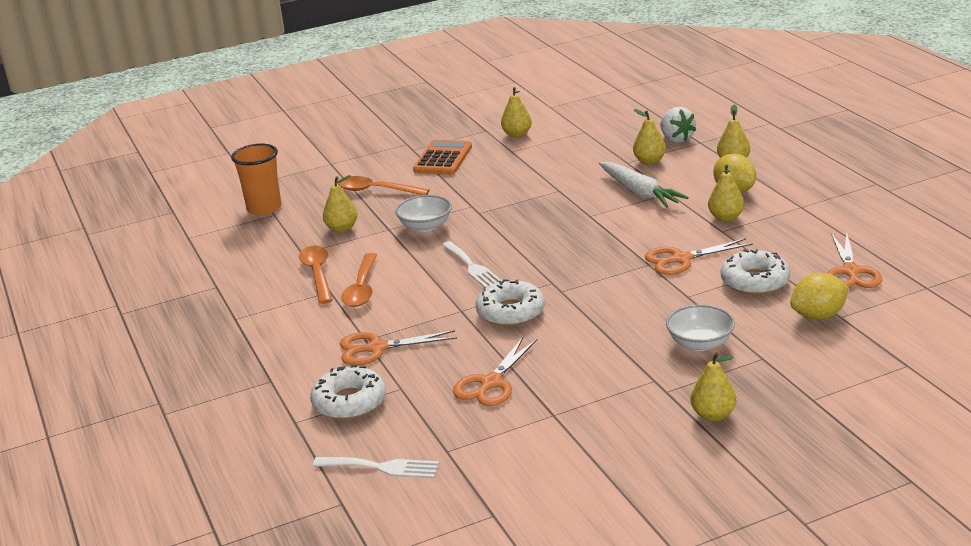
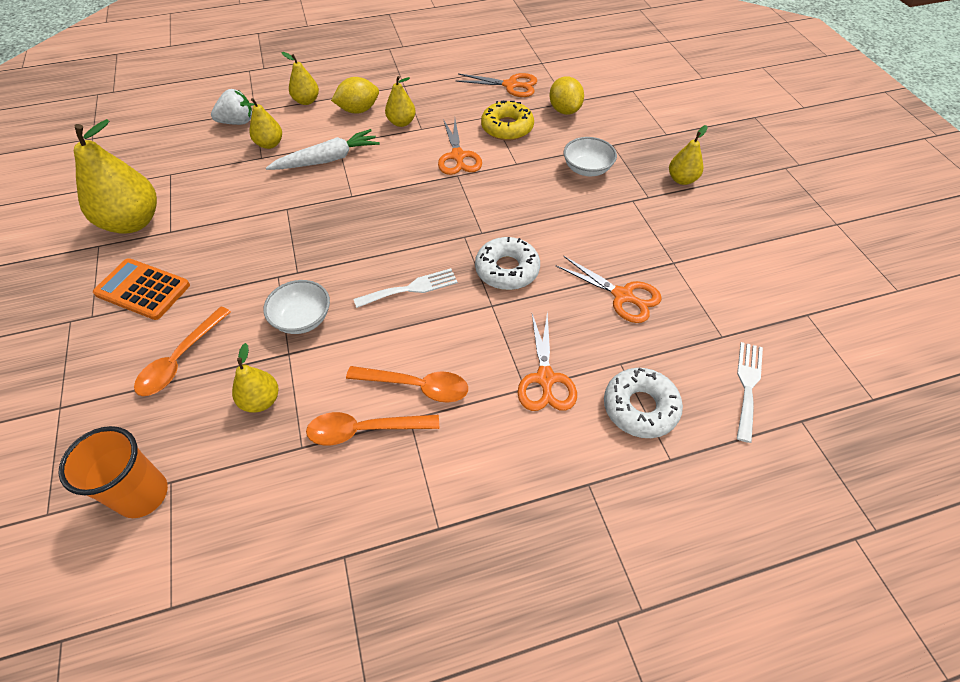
camera: 85 degrees left, 25 degrees up
(517, 134) = (133, 222): yellow pear -> yellow pear, size x1.92
(755, 281) = (507, 127): white donut -> yellow donut

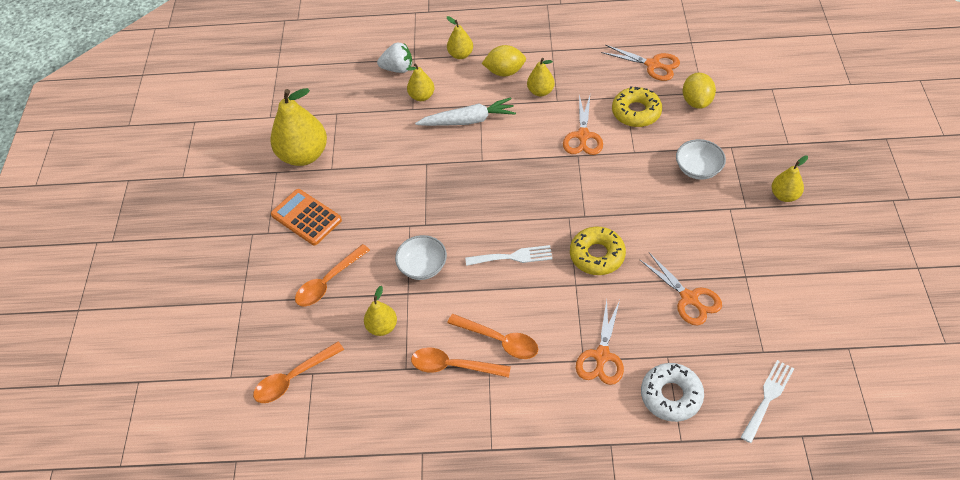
camera: 20 degrees right, 0 degrees up
(143, 495) = (293, 378): orange cup -> orange spoon
(507, 270) = (597, 255): white donut -> yellow donut

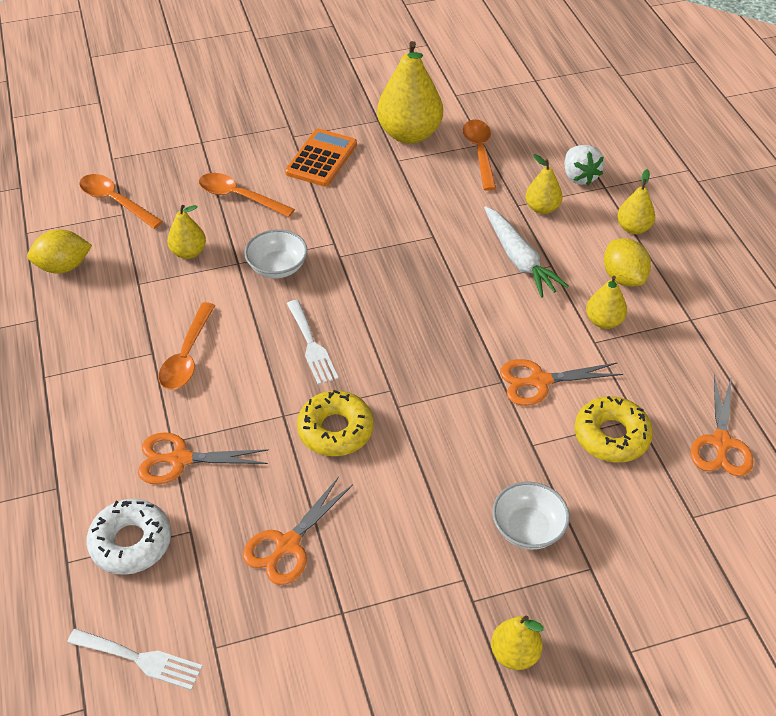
camera: 70 degrees right, 5 degrees down
(453, 366) = (146, 322): orange spoon -> orange spoon (480, 153)
(696, 101) = (668, 510): yellow lemon -> yellow lemon (63, 267)

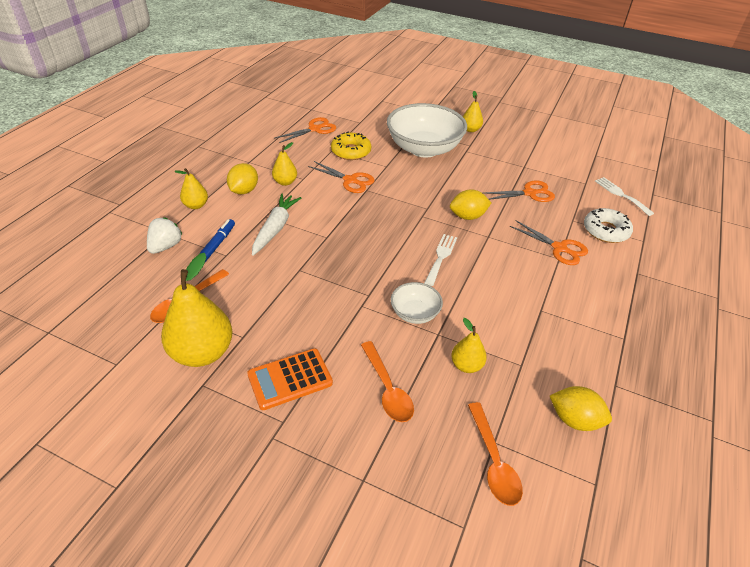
camera: 140 degrees left, 5 degrees down
(187, 356) = (520, 295): orange spoon -> none
(335, 430) = (467, 216): yellow donut -> yellow lemon
(528, 528) = (424, 149): white bowl -> white bowl, size x2.12
(542, 208) = (217, 244): yellow pear -> blue marker

